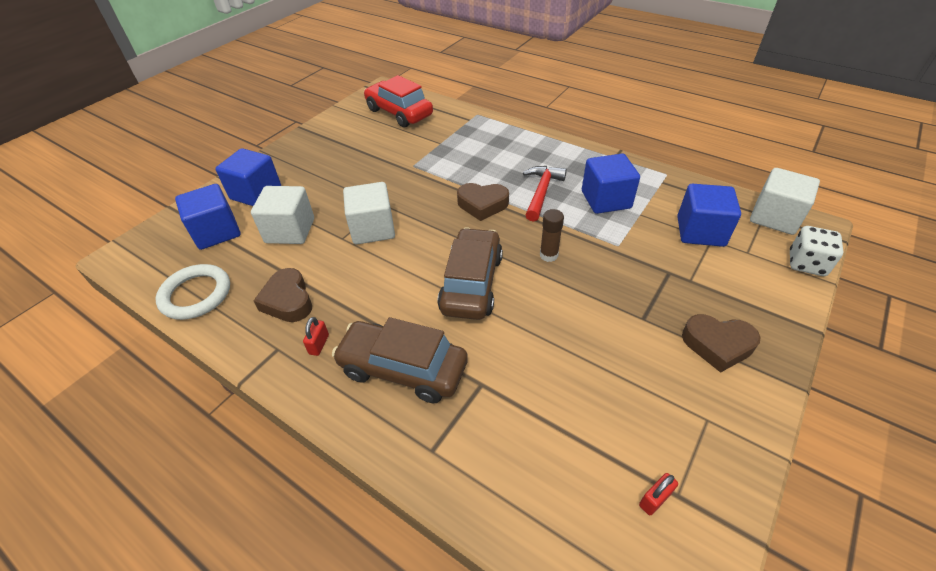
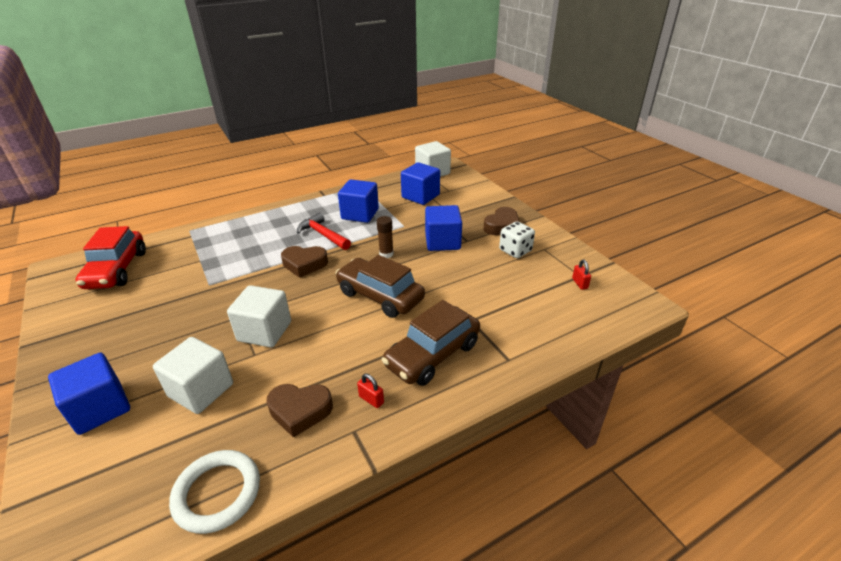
camera: 65 degrees left, 10 degrees down
(217, 232) = (127, 458): blue cube -> blue cube (442, 242)
(399, 113) = (117, 270): red car -> red car turned 75 degrees counterclockwise
(482, 205) = (304, 264): brown heart -> brown heart turned 60 degrees clockwise
(806, 264) = (471, 179): white dice -> white dice (515, 251)

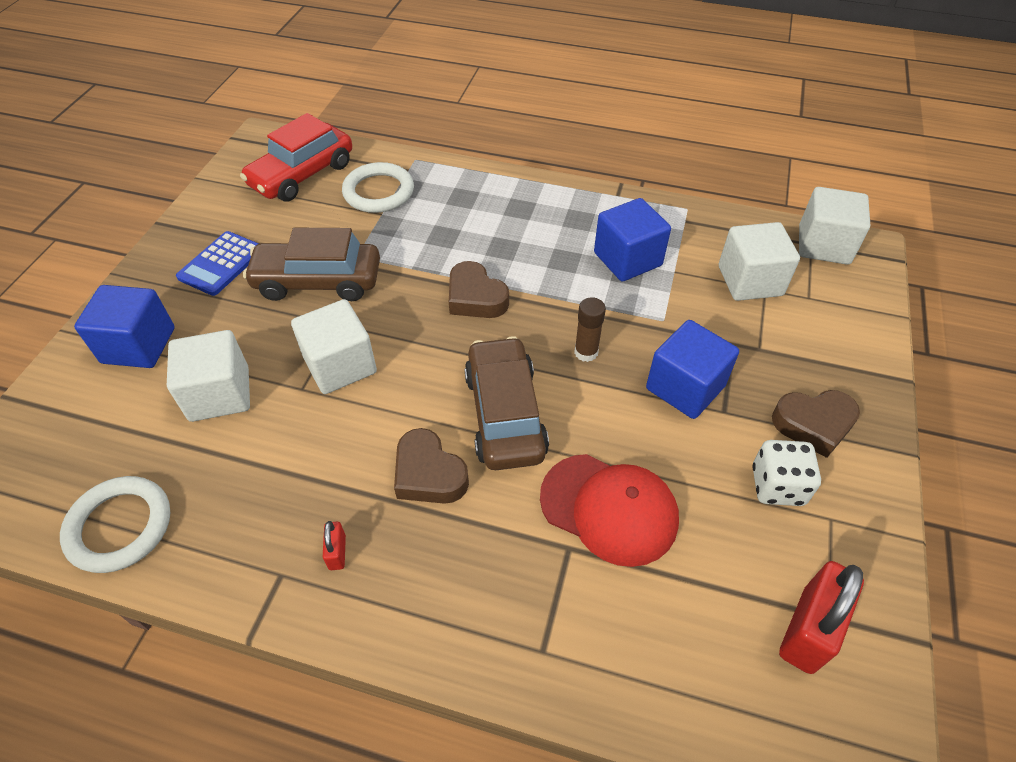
camera: 45 degrees right, 15 degrees up
(112, 336) = (221, 264): none -> blue calculator
(184, 253) = (378, 192): none -> white ring
(300, 411) = (265, 500): brown heart -> brown heart (428, 474)
(323, 235) = (545, 264): red hammer -> none
(420, 196) = (750, 281): blue cube -> white cube
(432, 355) = (464, 555): brown car -> brown car (318, 281)
(468, 297) = (609, 508): none -> red cap
(580, 283) = (808, 630): red padlock -> red padlock, size x2.14

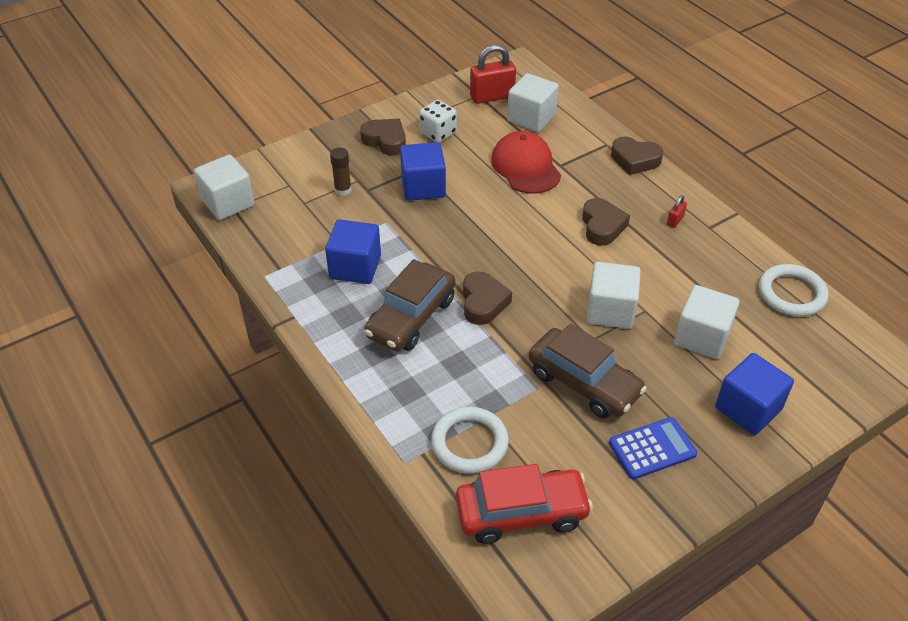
camera: 140 degrees left, 5 degrees down
(473, 646) = (635, 160): none -> brown heart
(504, 414) = (534, 229): brown car -> brown car (411, 318)
(586, 352) = (453, 232): brown glue stick -> brown glue stick (343, 190)
(750, 281) = (305, 211): white cube -> white cube (531, 118)

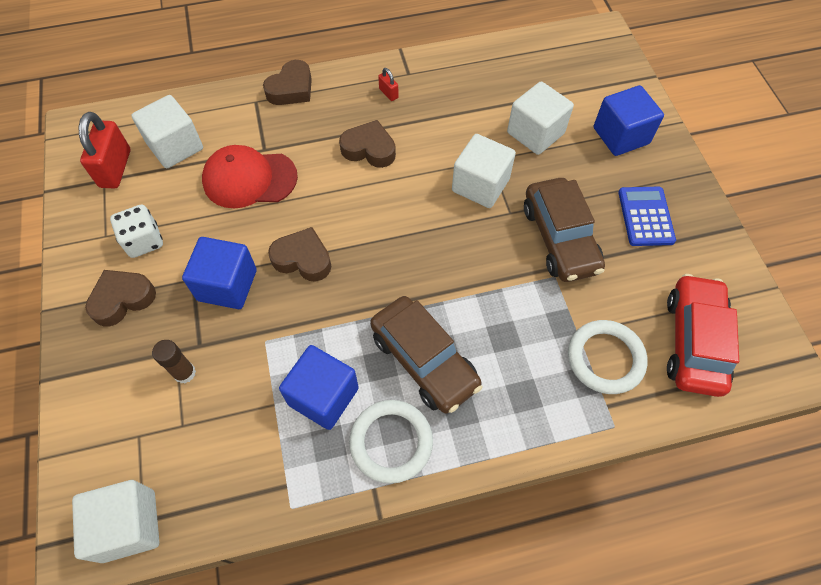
camera: 70 degrees left, 15 degrees up
(483, 302) = (429, 285): brown heart -> brown heart (303, 259)
(584, 383) = (560, 238): brown car -> brown car turned 105 degrees clockwise
(791, 293) = (509, 55): white ring -> white ring (391, 442)

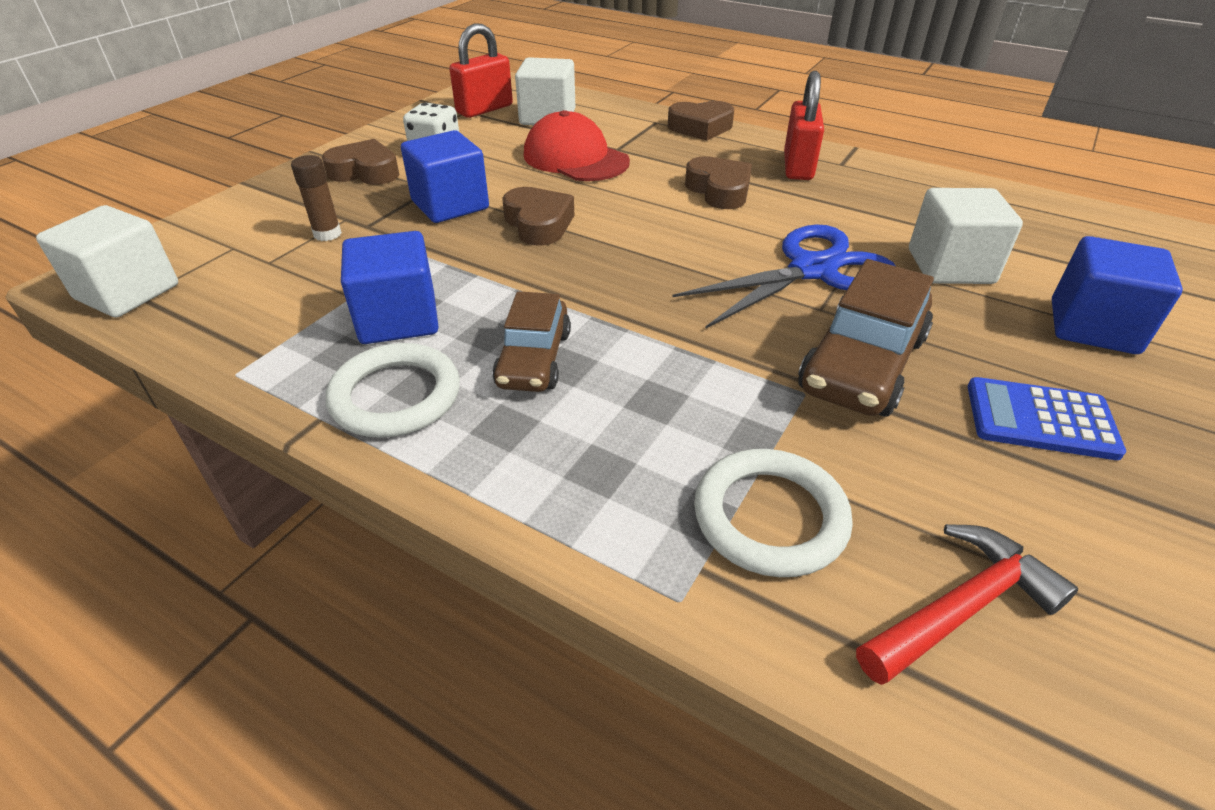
camera: 45 degrees right, 20 degrees down
(388, 93) = (798, 167): red padlock -> red padlock, size x2.14
(424, 360) = (534, 359): brown car -> brown car, size x0.67
(480, 185) = (812, 270): white cube -> blue scissors
(645, 216) = (1040, 419): blue calculator -> blue calculator turned 120 degrees counterclockwise
(693, 341) = (960, 608): red car -> red hammer

